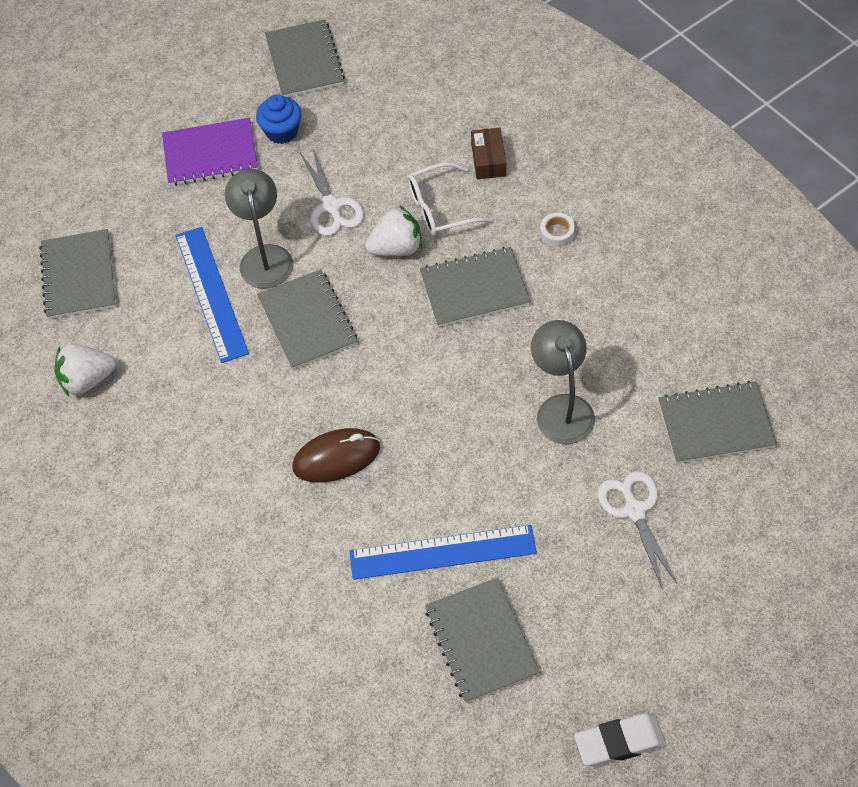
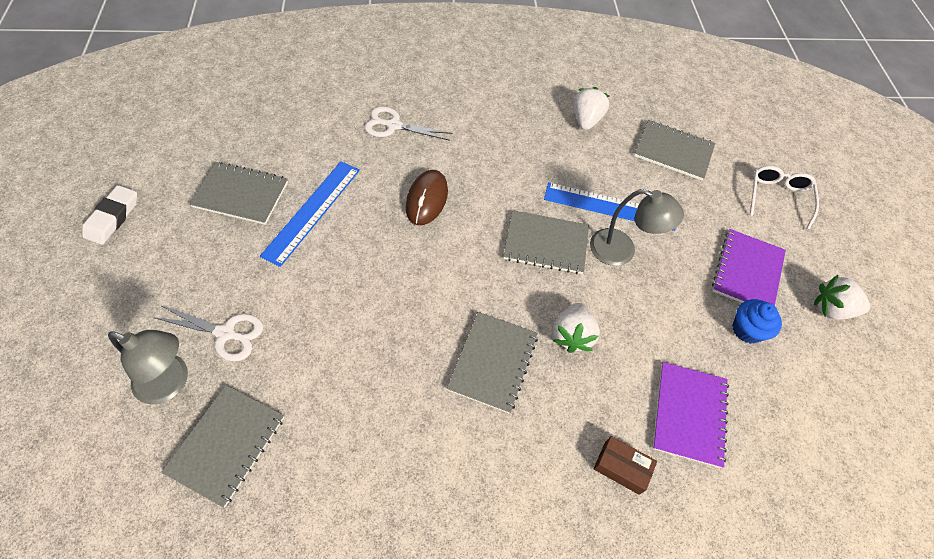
camera: 115 degrees right, 0 degrees up
(206, 83) = (831, 309): none -> white strawberry
(304, 61) = (828, 394): grey notebook -> none
(331, 206) = (644, 318): white scissors -> white scissors (393, 125)
(403, 138) = (689, 414): none -> purple notebook
(440, 208) = (591, 391): white glasses -> white glasses (778, 197)
(557, 233) = (501, 466): white tape -> none
(561, 408) = (342, 347): grey lamp -> grey lamp (171, 383)

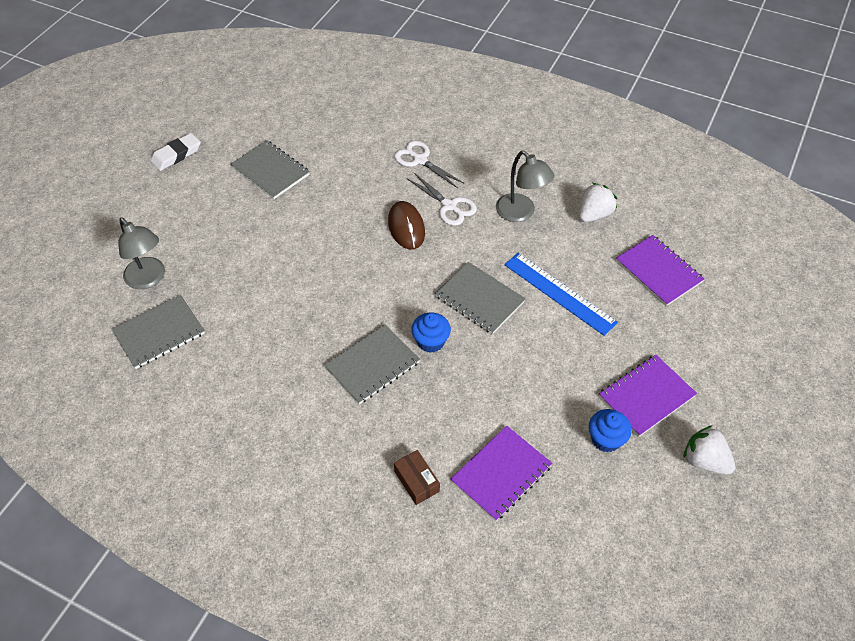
camera: 35 degrees right, 5 degrees down
(225, 333) = (201, 263): white scissors -> white scissors (449, 206)
(312, 211) = (313, 202): blue ruler -> none
(427, 199) = (406, 227): brown mouse -> brown mouse turned 60 degrees counterclockwise
(531, 308) = (430, 341): none -> blue cupcake
(572, 335) = (449, 375): white strawberry -> none
(622, 251) = (541, 332): grey lamp -> grey lamp (521, 213)
(673, 151) = (658, 271): grey notebook -> purple notebook
(778, 197) = (733, 350): white glasses -> none

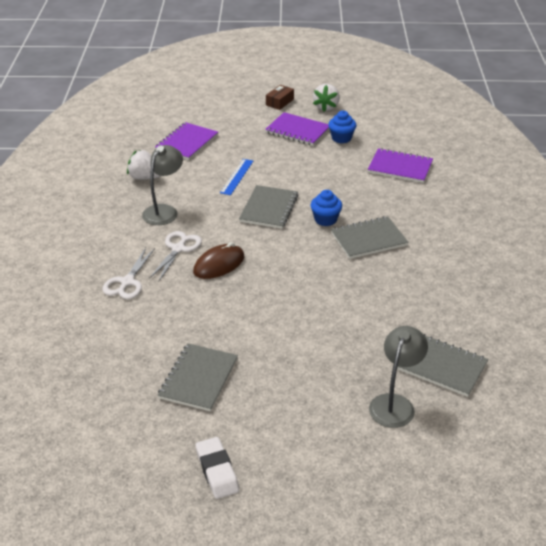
camera: 115 degrees left, 15 degrees down
(176, 155) = (217, 471): white eraser -> white eraser turned 45 degrees clockwise
(372, 365) = (368, 239): grey notebook -> grey notebook turned 45 degrees counterclockwise
(416, 481) = (436, 195): brown box -> brown box (279, 102)
(559, 293) = (237, 176): blue ruler -> blue ruler, size x0.64

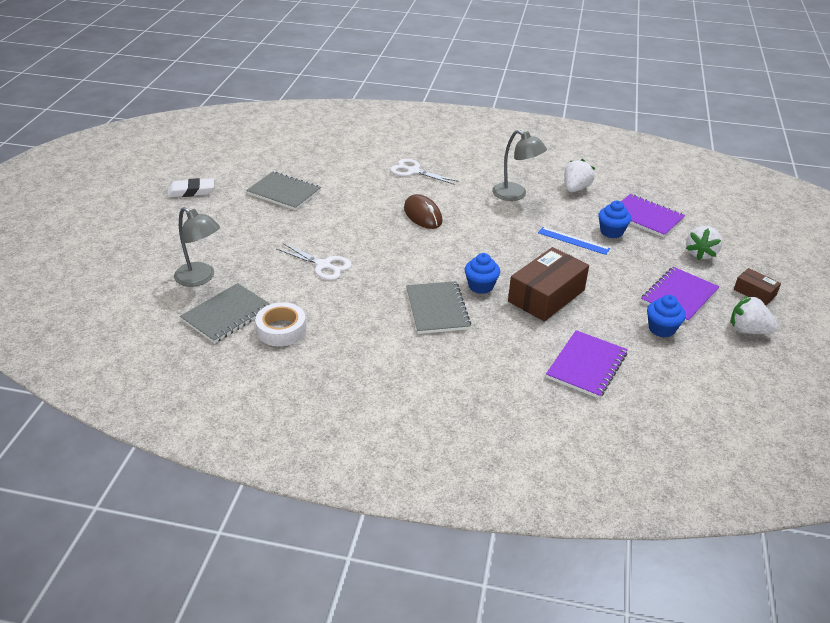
camera: 100 degrees right, 0 degrees up
(178, 249) = (453, 197): white scissors -> white scissors (323, 265)
(216, 158) = (611, 232): none -> blue cupcake
(236, 120) = (700, 254): none -> white strawberry
(269, 208) = (509, 253): grey notebook -> none
(324, 187) = (546, 296): none -> brown box
(444, 324) = (281, 330): none -> white tape

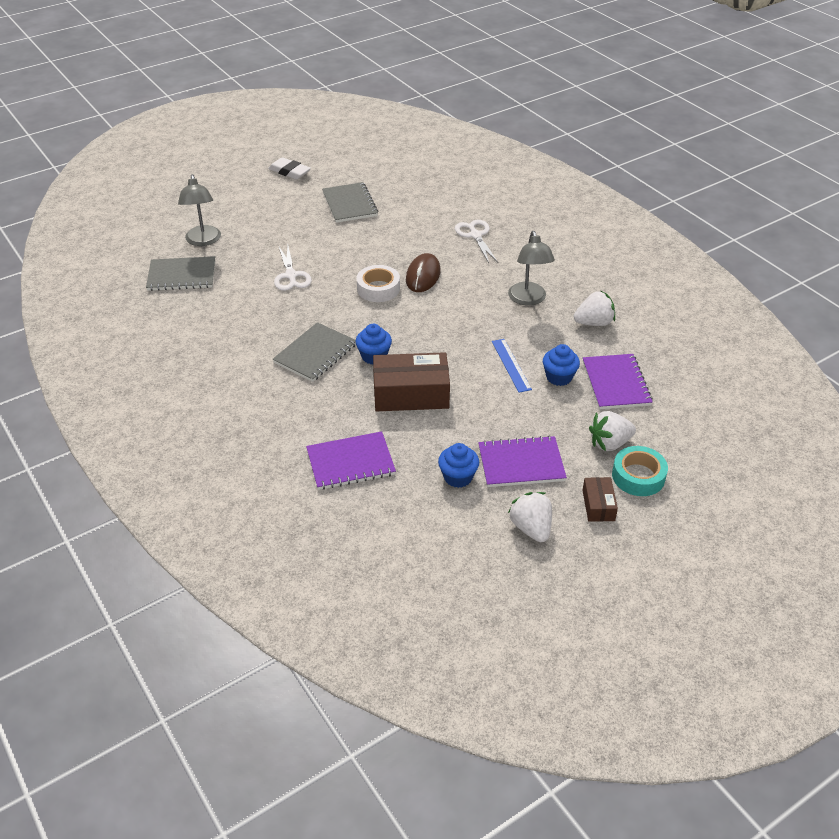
camera: 45 degrees right, 5 degrees up
(281, 330) = (197, 306): white tape -> white tape (378, 289)
(744, 263) = (638, 476): none -> turquoise tape

